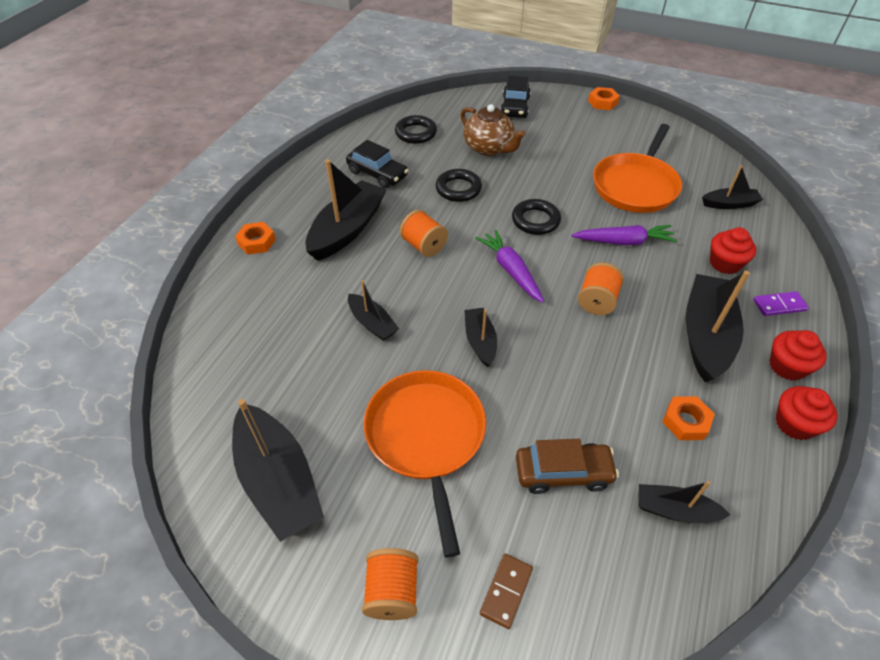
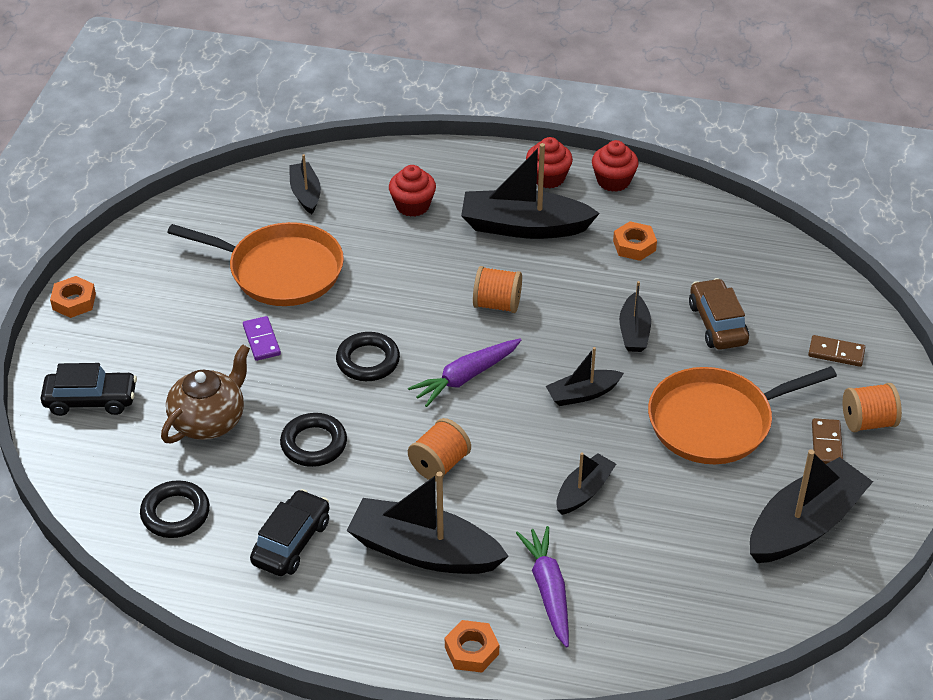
camera: 100 degrees left, 5 degrees down
(372, 534) = (826, 444): none -> brown domino
(624, 241) = (392, 282): purple carrot -> purple carrot (548, 590)
(675, 510) = (726, 256): black boat -> black boat (634, 331)
(779, 305) = (468, 174): purple domino -> purple domino (262, 340)

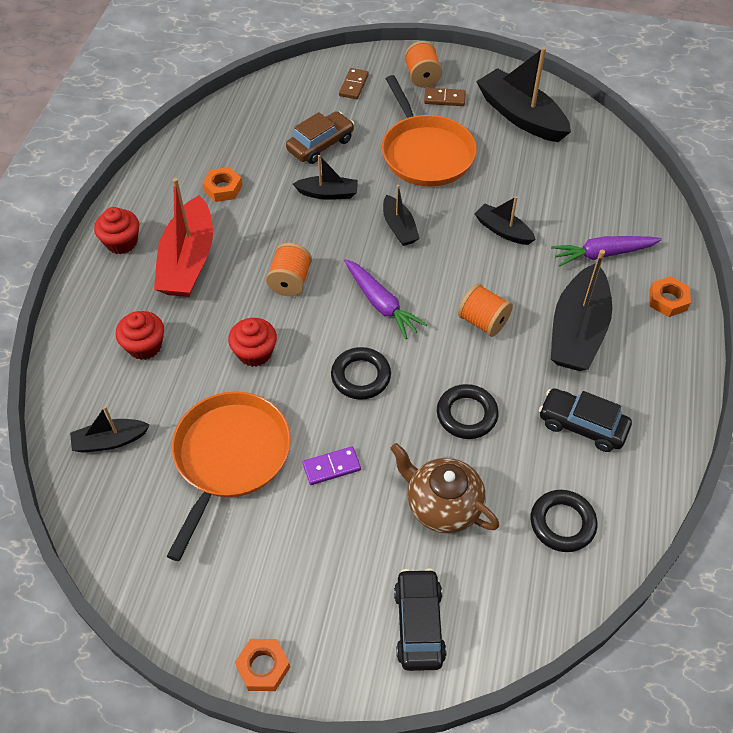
camera: 90 degrees left, 10 degrees up
(524, 227) = (188, 261): black boat -> red boat
(613, 181) = (135, 198): red cupcake -> red cupcake (255, 353)
(717, 324) = (320, 145): brown car -> brown car turned 150 degrees clockwise

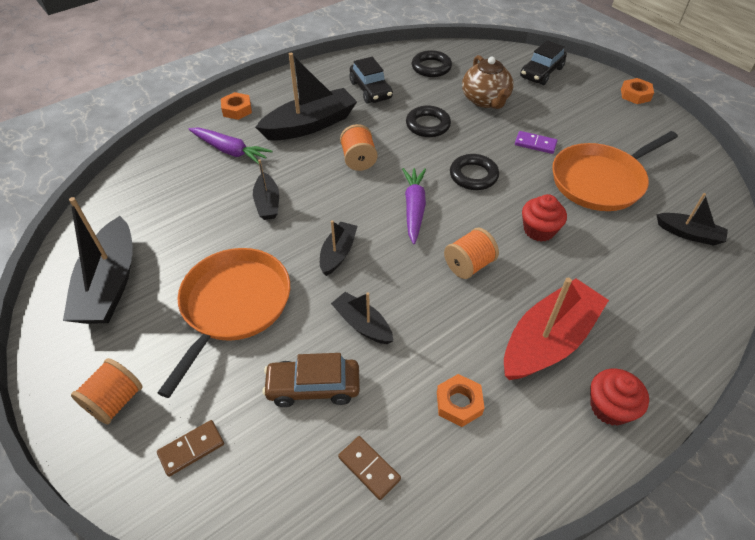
camera: 140 degrees left, 5 degrees down
(144, 346) = (631, 286): red cupcake -> none
(444, 99) = (137, 354): brown domino -> brown domino (369, 468)

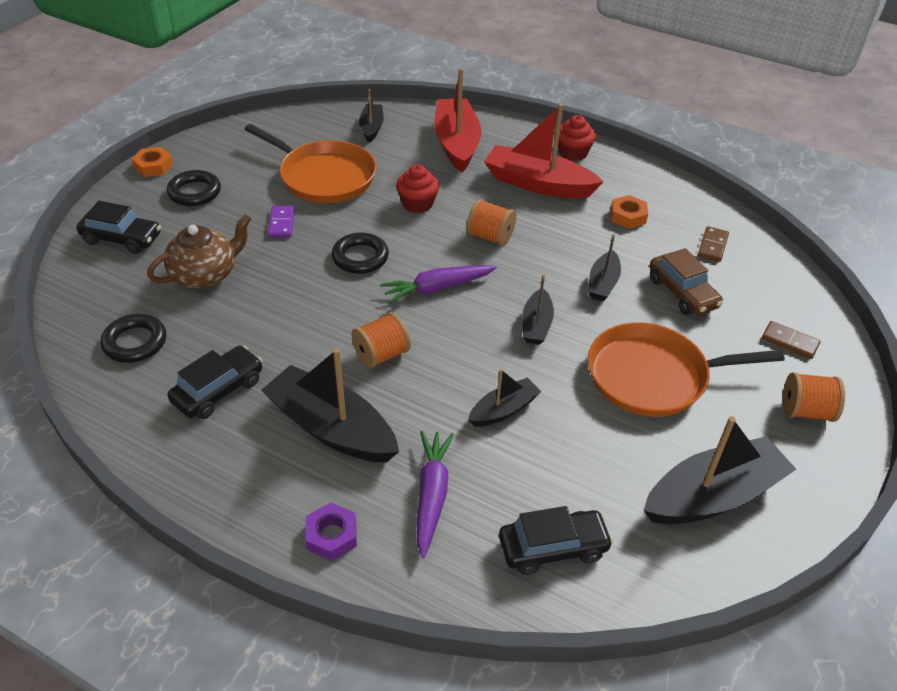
camera: 115 degrees left, 5 degrees down
(152, 188) = (553, 548): none -> black car
(237, 110) = (332, 535): orange nut -> purple nut
(338, 253) = (536, 324): black boat -> black boat turned 75 degrees counterclockwise
(428, 125) = (281, 313): black ring -> black ring (194, 192)
(648, 295) = (456, 143): none -> red boat

